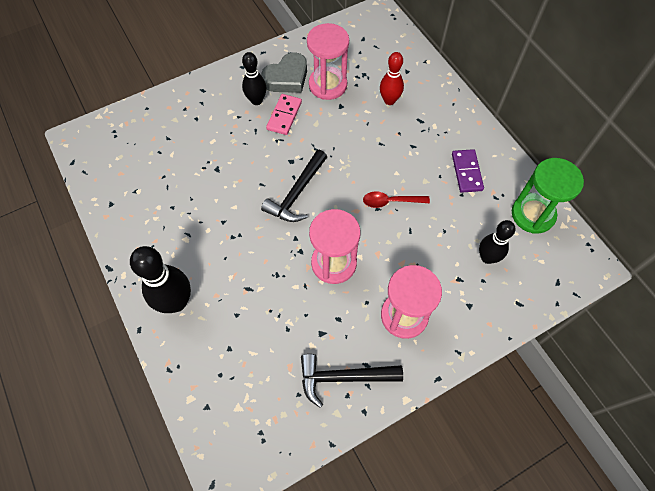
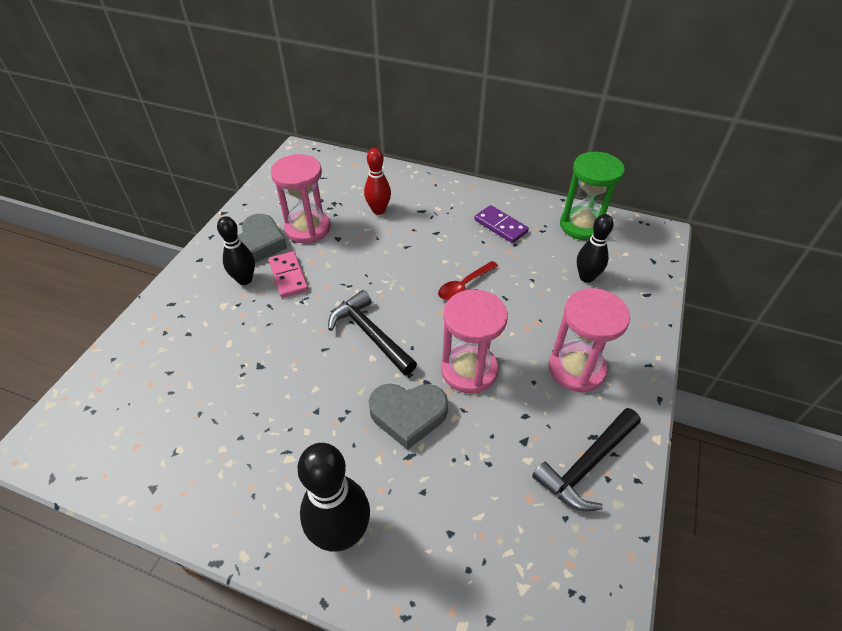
camera: 40 degrees left, 15 degrees down
(270, 264) = (408, 415): none -> grey heart
(297, 193) = (370, 334): black hammer -> black hammer turned 150 degrees clockwise

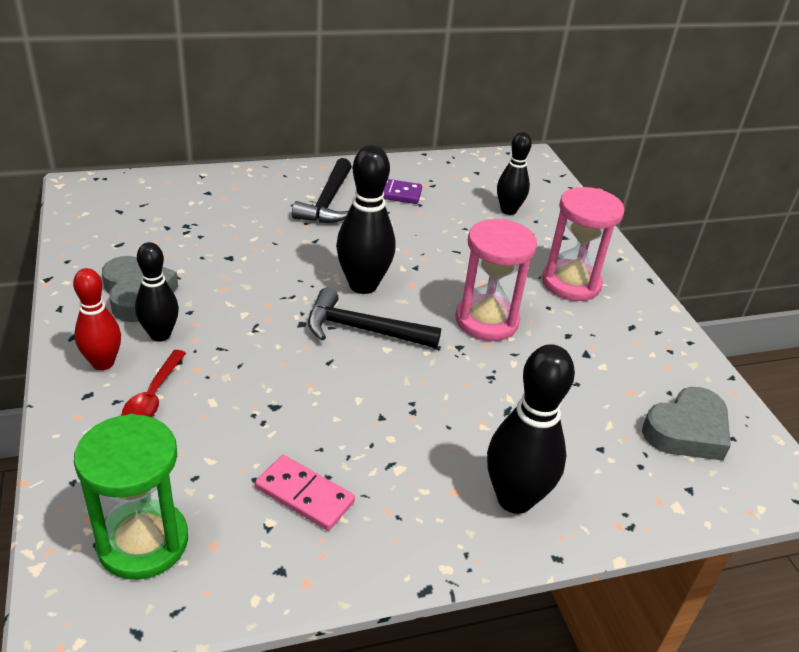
camera: 40 degrees left, 10 degrees down
(288, 276) = (212, 312): pink domino -> pink domino (304, 495)
(307, 228) = (182, 259): pink hourglass -> none
(378, 210) = (248, 217): red bowling pin -> red bowling pin (103, 363)
(405, 297) = (363, 285): none -> black bowling pin
(408, 415) = (472, 380): grey heart -> grey heart (687, 431)
(464, 285) = (409, 254): red spoon -> red spoon (153, 396)
(582, 225) = (463, 170): green hourglass -> green hourglass (143, 542)
(587, 465) = (647, 348): black hammer -> black hammer (328, 202)

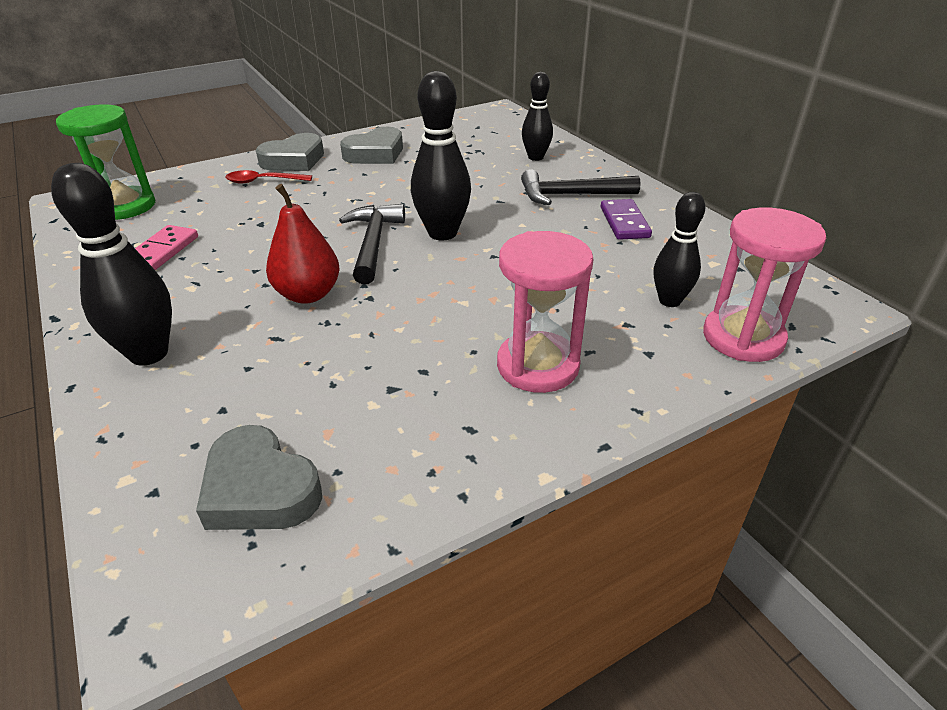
camera: 80 degrees right, 0 degrees up
(103, 363) = (294, 160): red bowling pin -> grey heart
(160, 335) = (331, 170): black bowling pin -> black bowling pin (535, 157)
(442, 383) = (308, 294): none -> red pear
(486, 321) = (421, 309): pink hourglass -> pink hourglass (743, 337)

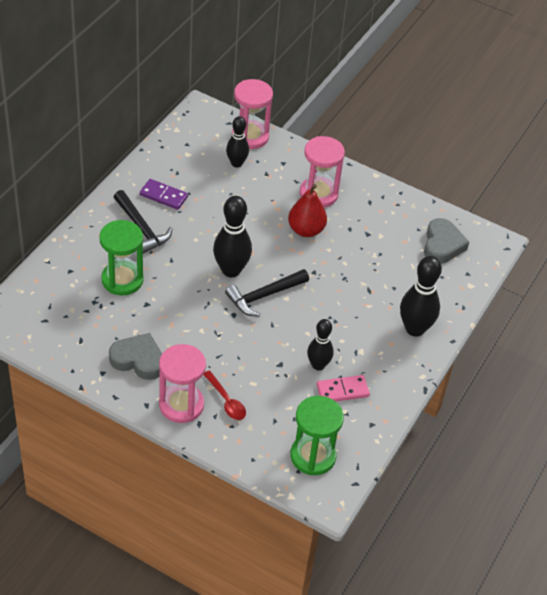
camera: 125 degrees left, 10 degrees up
(294, 160) = (181, 405): grey heart -> pink hourglass
(308, 294) = (330, 297): red pear -> red pear (306, 230)
(494, 168) = (122, 280): none -> green hourglass
(535, 157) = (89, 264): black bowling pin -> black bowling pin (318, 365)
(624, 222) = (164, 196): purple domino -> purple domino turned 60 degrees clockwise

